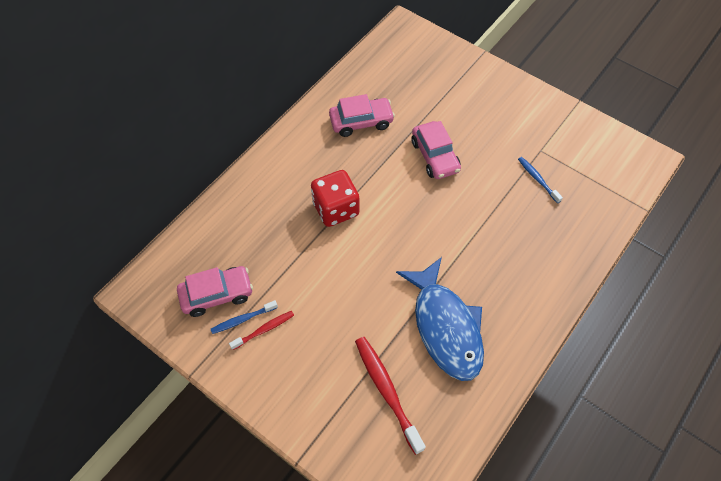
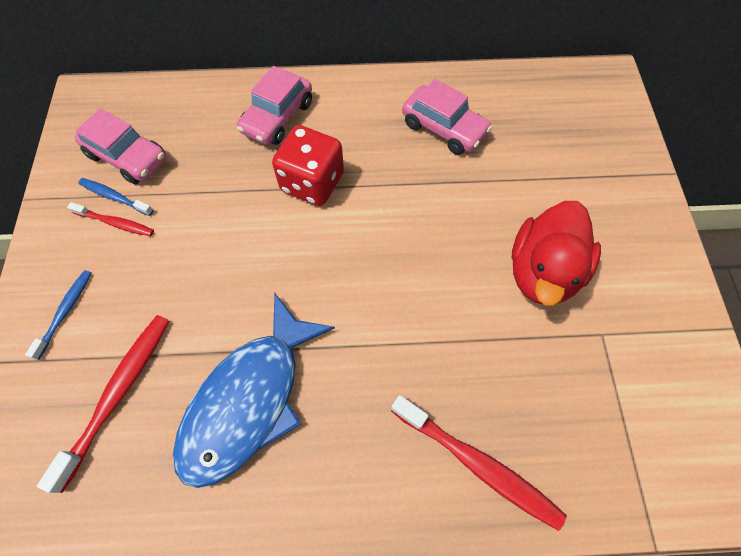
camera: 50 degrees right, 5 degrees up
(435, 156) = (471, 226): pink car -> pink car (277, 117)
(488, 147) = (542, 271): none -> red duck
(538, 179) = (555, 361): blue toothbrush -> blue toothbrush (65, 312)
(559, 249) = (477, 463): none -> red toothbrush

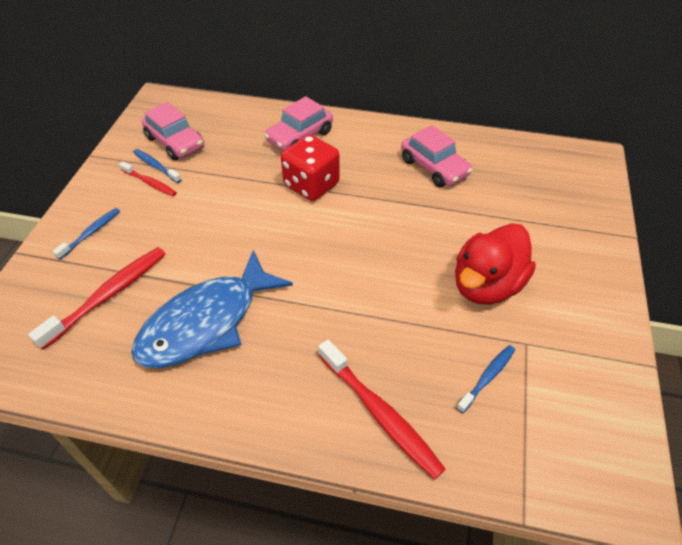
camera: 15 degrees right, 15 degrees down
(575, 388) = (487, 378): none -> blue toothbrush

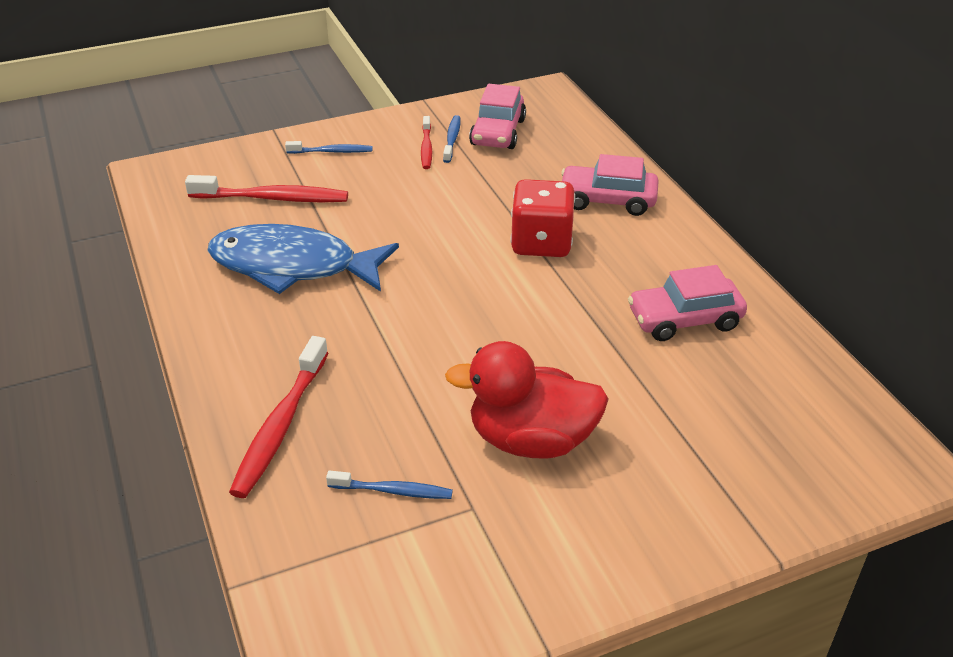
camera: 55 degrees right, 10 degrees down
(434, 167) = (684, 319): pink car -> pink car turned 60 degrees clockwise

